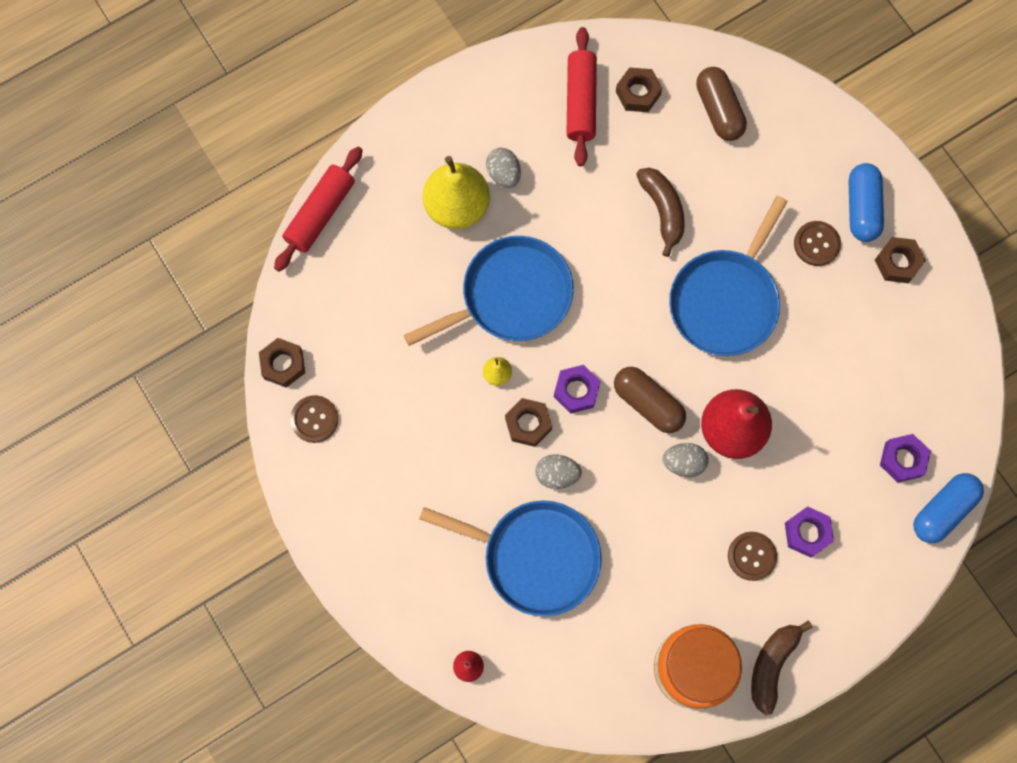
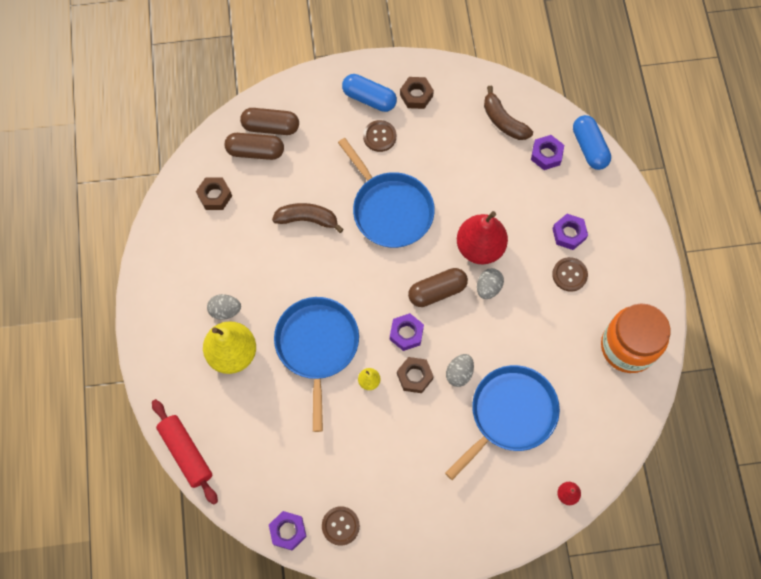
camera: 65 degrees left, 5 degrees down
(283, 364) = (288, 531): brown nut -> purple nut
(580, 102) = (200, 235): red rolling pin -> none
(760, 112) = (271, 127): none -> brown capsule
(772, 665) = (646, 296): brown banana -> brown banana (503, 121)

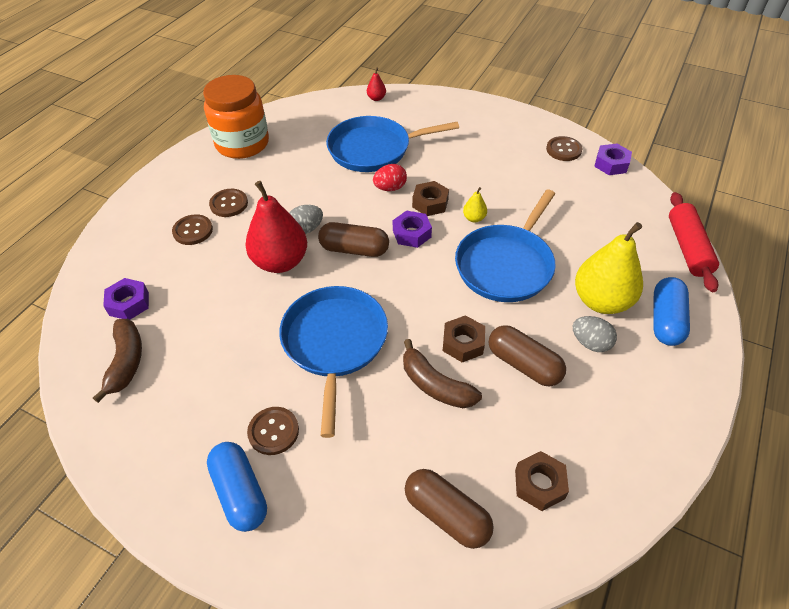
camera: 145 degrees left, 20 degrees down
(271, 127) = (402, 539): brown capsule -> brown capsule (524, 364)
(416, 95) = (182, 457): brown nut -> brown nut (463, 343)
(459, 373) = (390, 188): grey egg -> red egg
(569, 234) = (193, 231): purple nut -> brown button
(589, 147) = (84, 286): blue capsule -> blue capsule (665, 320)

